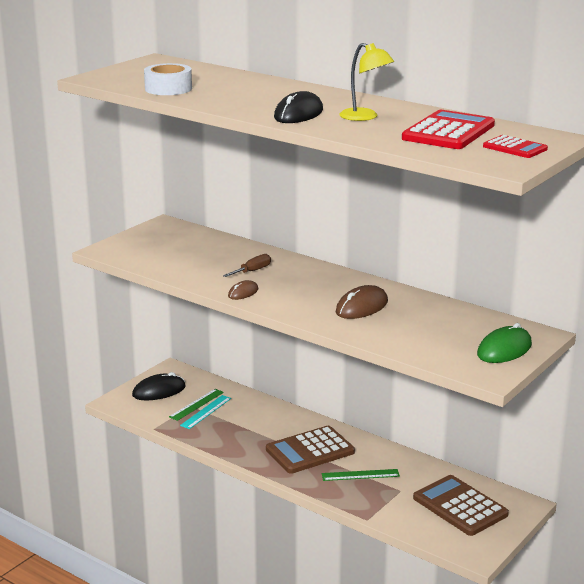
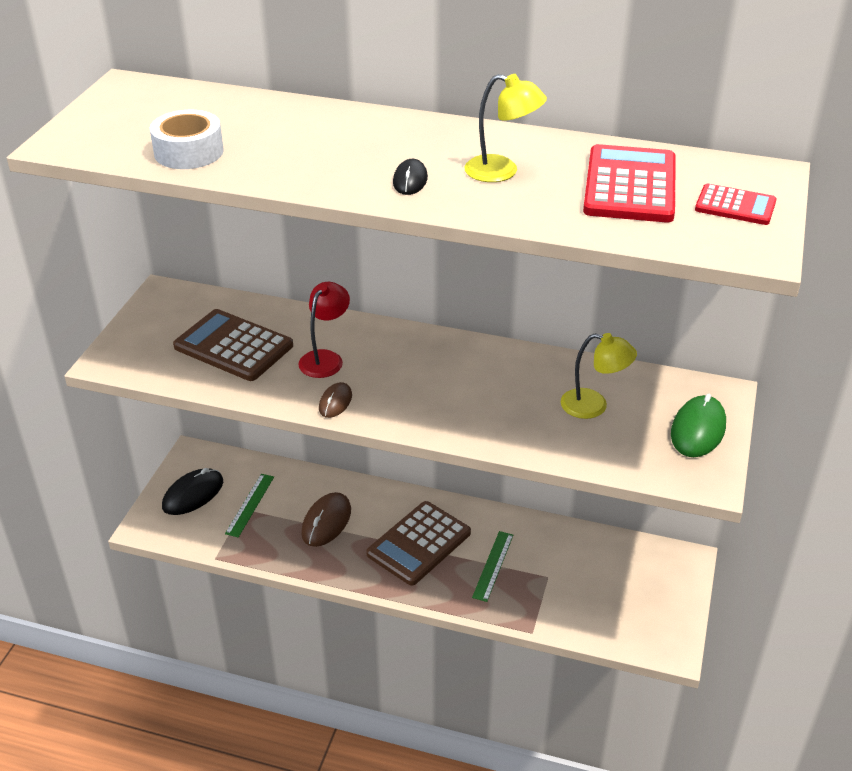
camera: 20 degrees left, 15 degrees up
(206, 412) = (267, 514): turquoise ruler -> none
(252, 271) = (325, 358): brown screwdriver -> red lamp
(298, 114) = (410, 180): black mouse -> black mouse, size x0.59
(360, 475) = (493, 565): green ruler -> green ruler turned 45 degrees counterclockwise
(362, 307) = (495, 394): brown mouse -> brown mouse (326, 522)
(432, 324) = (594, 406): none -> yellow lamp
(460, 506) = (622, 582): brown calculator -> brown calculator (233, 346)

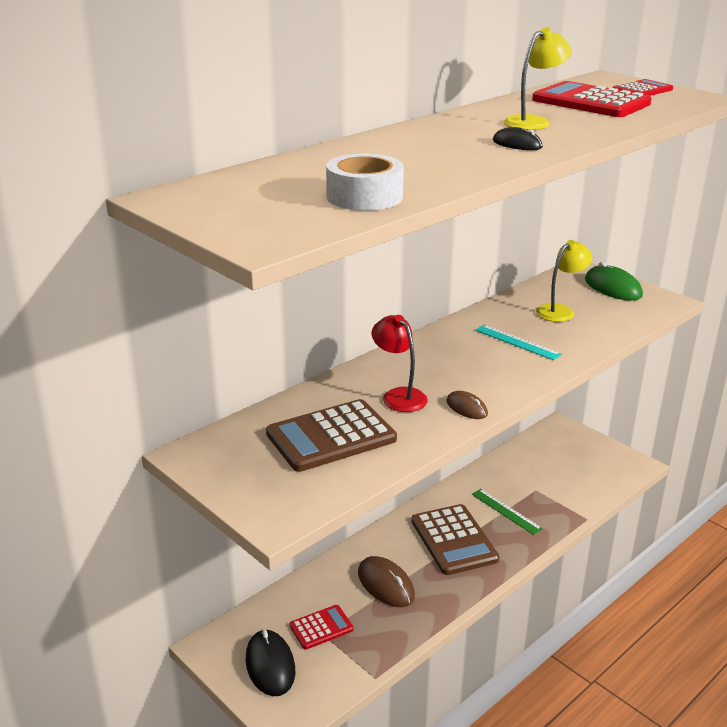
camera: 60 degrees left, 10 degrees down
(250, 505) = (321, 627): green ruler -> red calculator
(491, 396) = (517, 342): none -> turquoise ruler

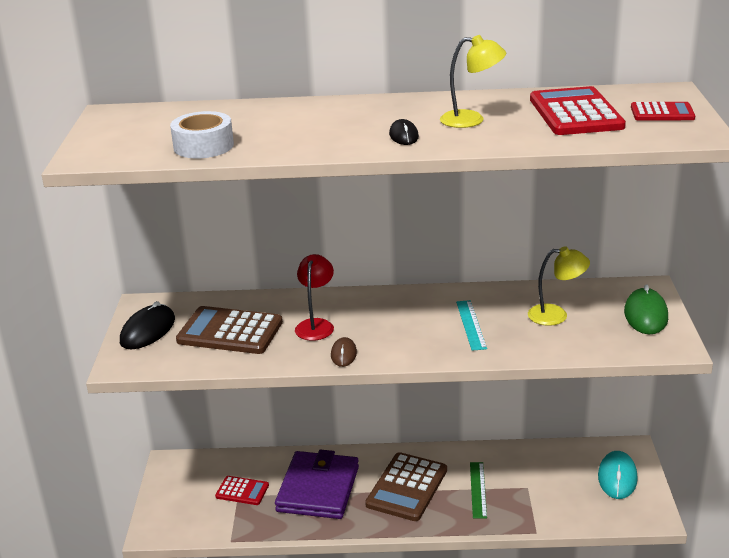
camera: 45 degrees right, 0 degrees up
(270, 665) = (185, 494): black mouse -> black mouse (147, 330)
(386, 584) = (318, 489): brown mouse -> purple wallet
(579, 450) = (617, 477): none -> turquoise mouse

